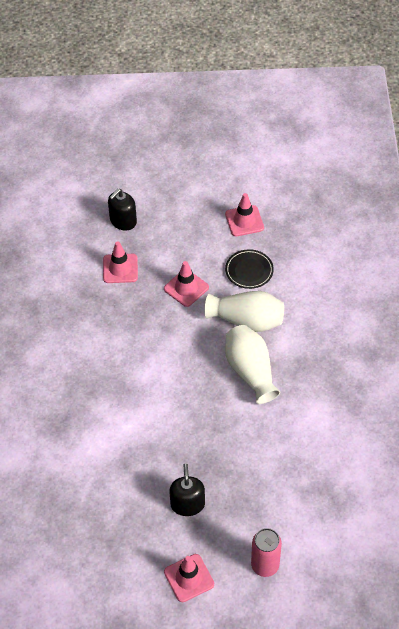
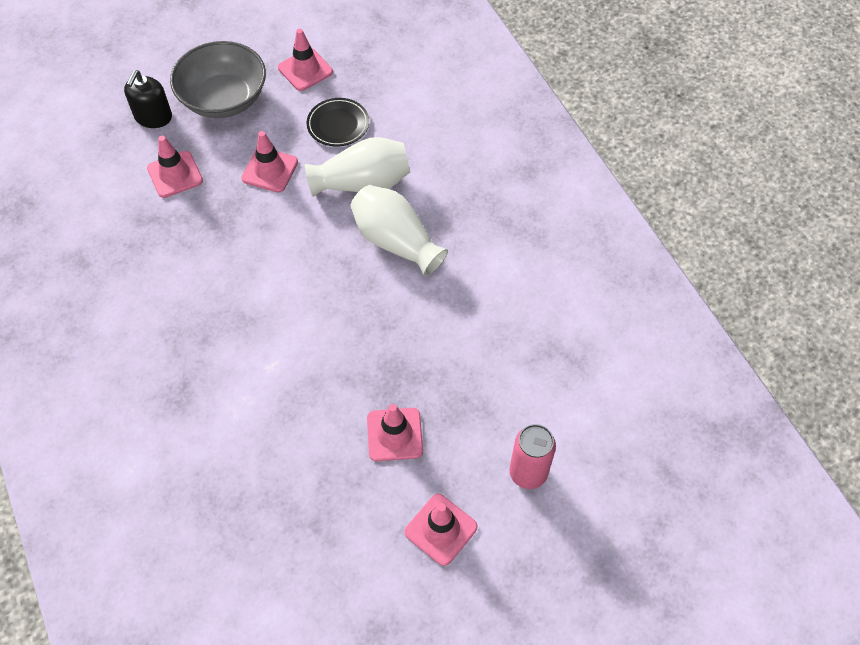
camera: 25 degrees left, 5 degrees up
(177, 224) = (224, 99): none -> grey bowl
(187, 504) = (394, 434): black soap dispenser -> pink traffic cone

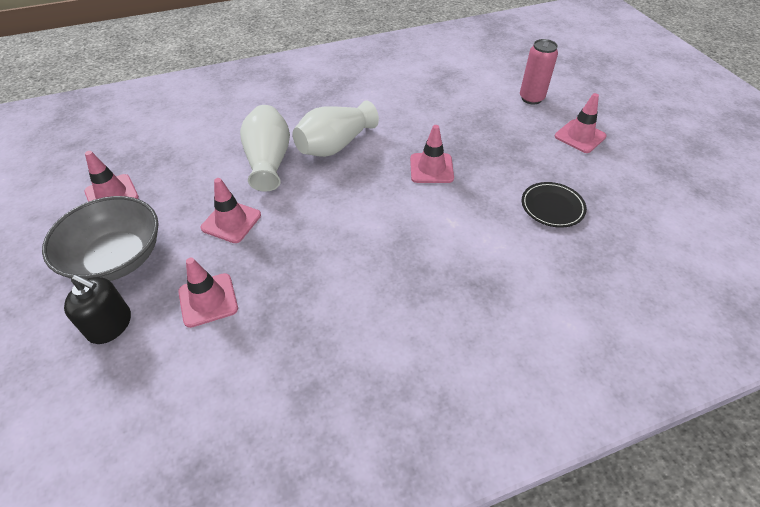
camera: 85 degrees left, 10 degrees down
(338, 125) = (194, 174): black plate -> black plate (552, 207)
(394, 434) = (510, 154): pink traffic cone -> pink traffic cone (431, 168)

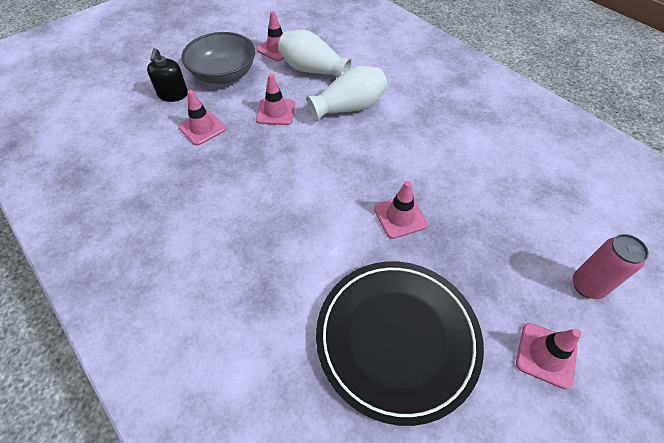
camera: 70 degrees right, 5 degrees up
(335, 145) = (391, 140): white vase -> white vase (312, 70)
(552, 207) = (397, 339): black plate -> black plate, size x2.24

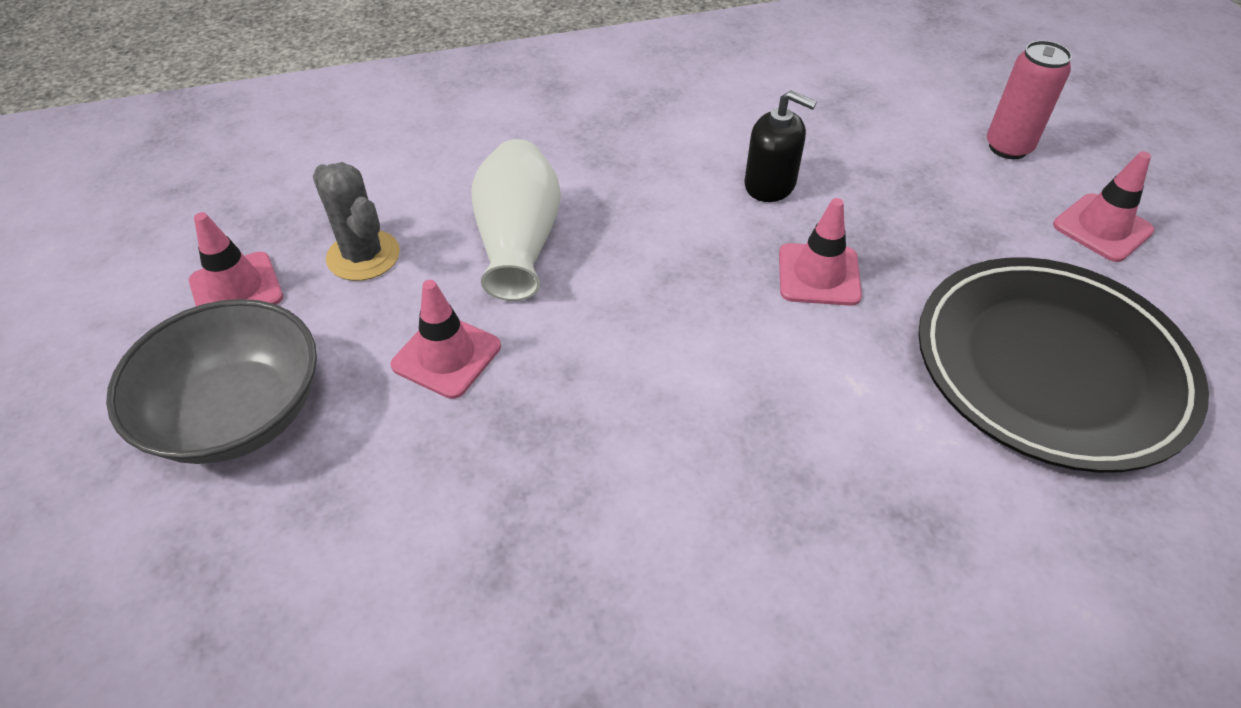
camera: 65 degrees left, 5 degrees down
(173, 94) = (218, 544): black soap dispenser -> black soap dispenser (770, 184)
(202, 128) = (398, 509): pink traffic cone -> none
(312, 70) = (363, 256): white vase -> grey cactus

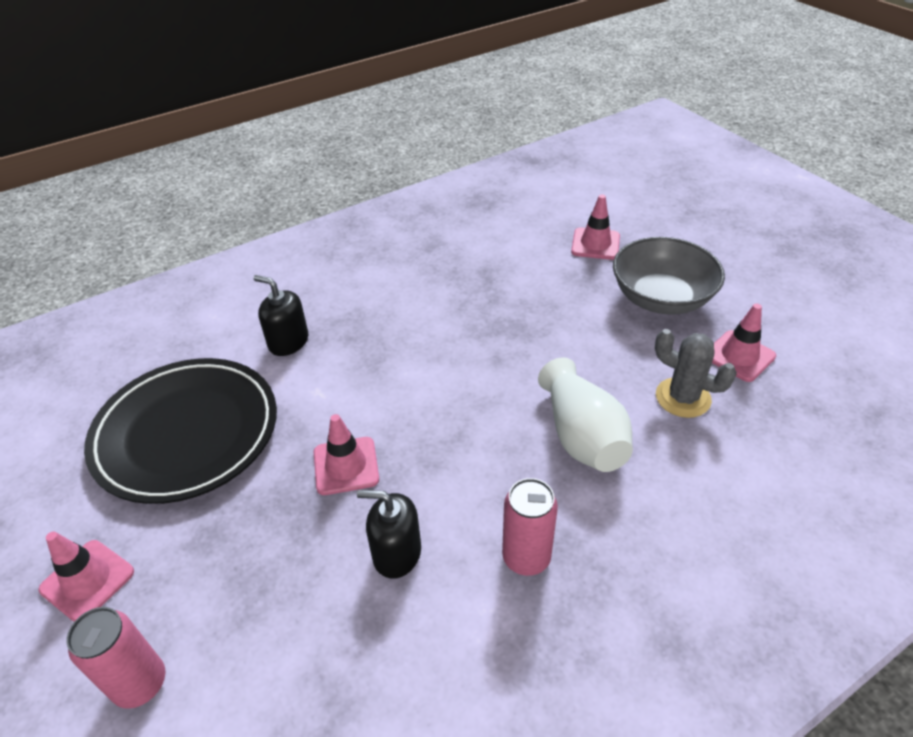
camera: 165 degrees right, 5 degrees down
(446, 356) = (575, 350): pink traffic cone -> pink traffic cone (595, 244)
(643, 156) = (526, 558): none -> pink can
(916, 499) = (288, 342): none -> black soap dispenser

